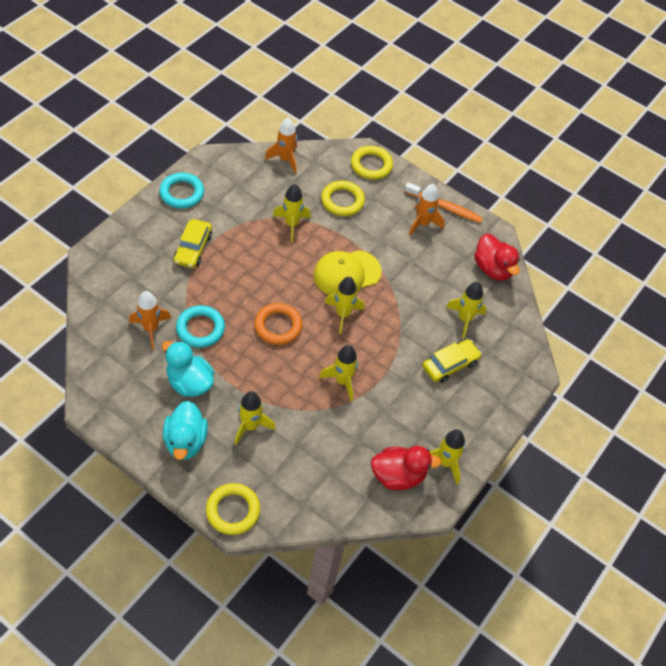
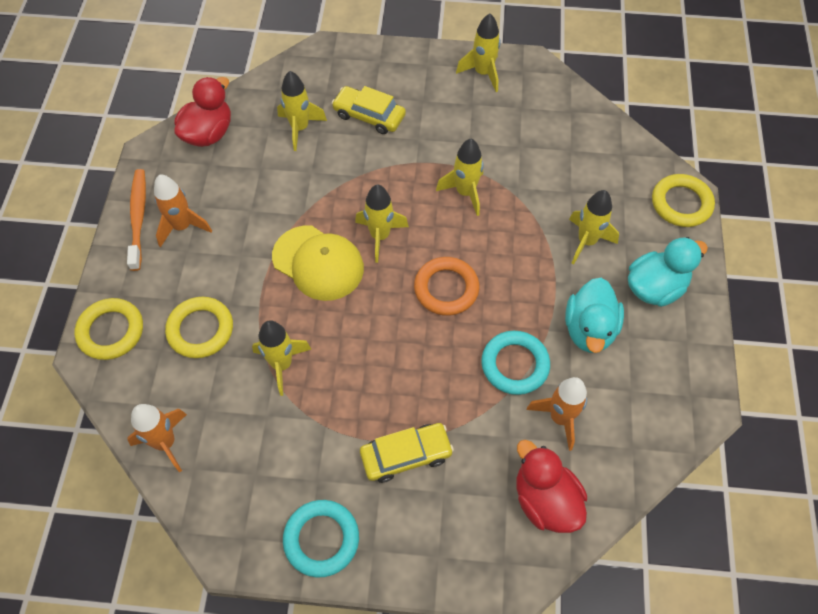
camera: 115 degrees left, 5 degrees up
(398, 475) = (527, 100): red duck -> red duck (545, 500)

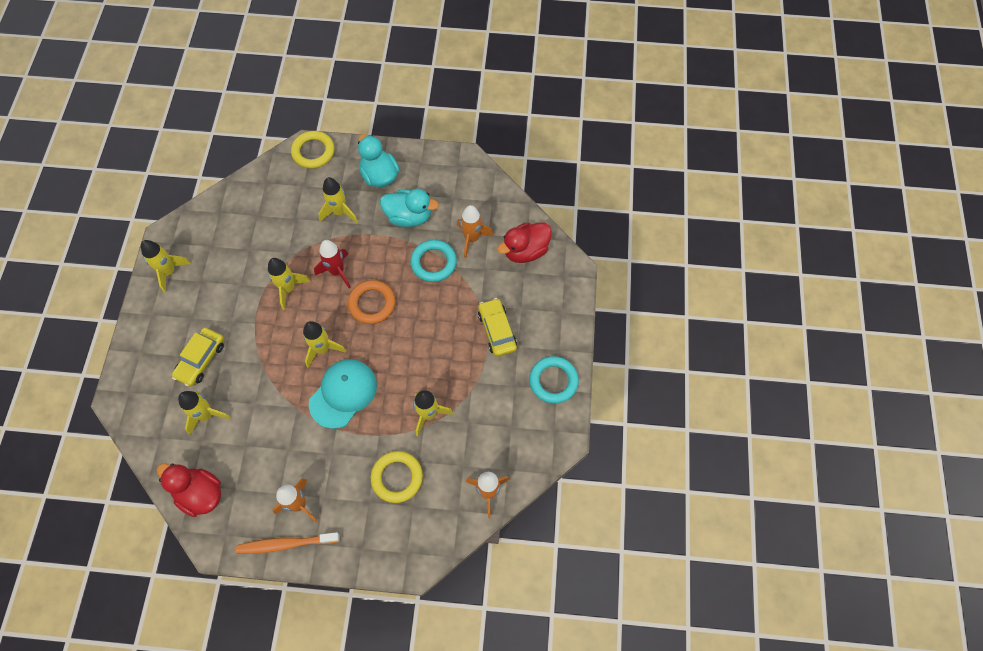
camera: 90 degrees left, 5 degrees up
(111, 331) = (395, 549): yellow ring -> none
(318, 263) = (343, 393): yellow cap -> turquoise cap
(493, 245) = (337, 272): none -> red rocket

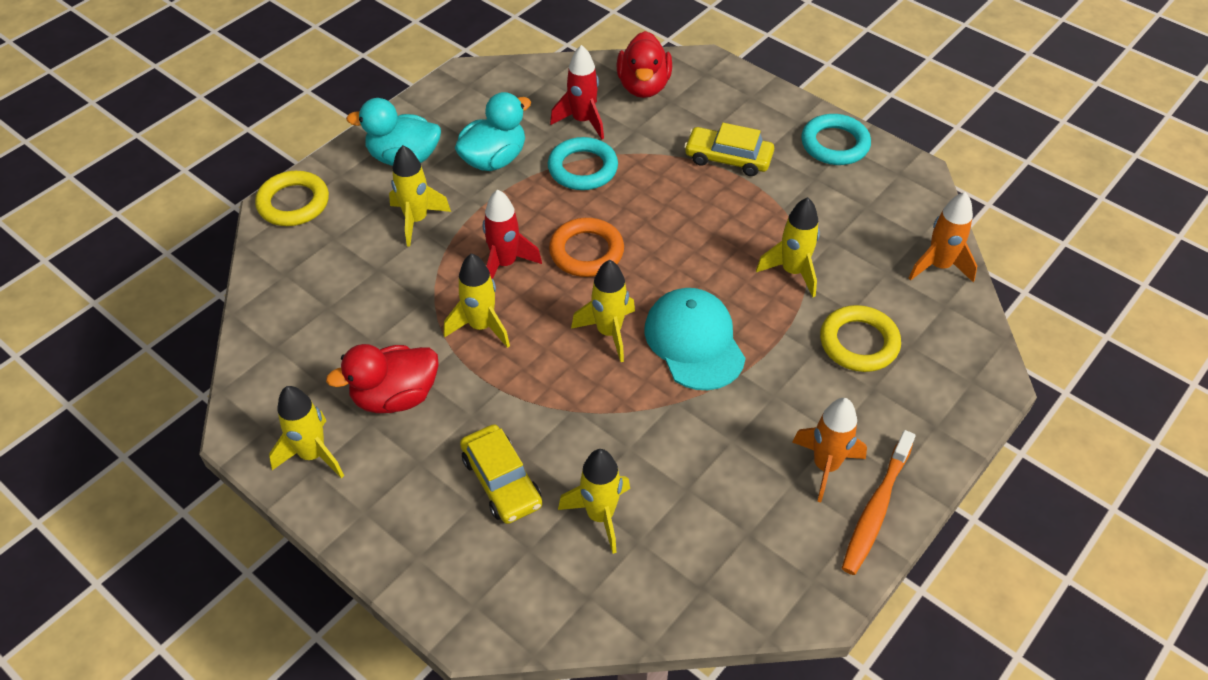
camera: 55 degrees left, 15 degrees down
(200, 494) = (725, 582): red duck -> red duck (395, 397)
(471, 239) = (582, 121): orange rocket -> red rocket

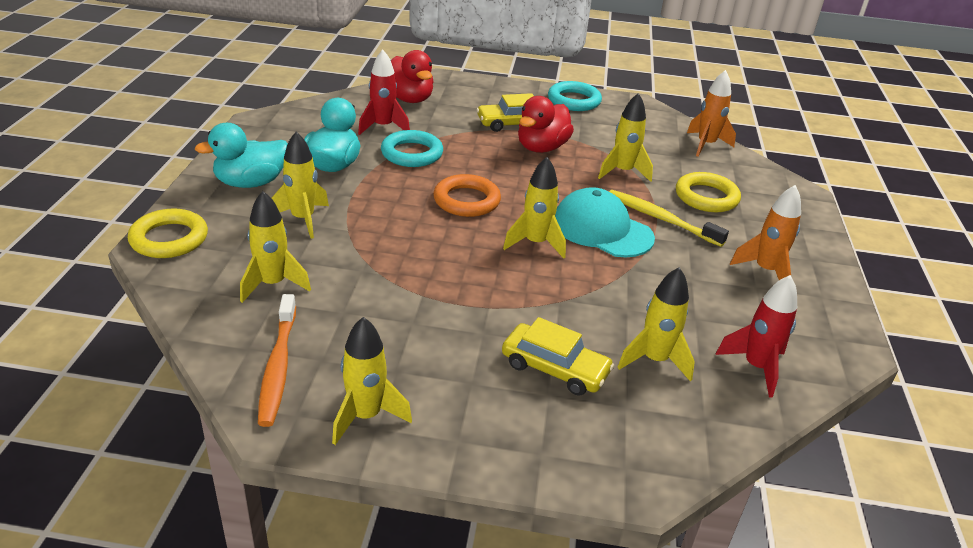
camera: 35 degrees left, 15 degrees down
(395, 397) = (403, 344): red duck -> red duck (541, 148)
(481, 326) = (430, 271): yellow rocket -> yellow rocket (273, 284)
(505, 264) = (409, 226): red rocket -> red rocket (756, 367)
(774, 352) = (661, 219): none -> yellow toothbrush
(876, 509) = (822, 283): orange toothbrush -> orange toothbrush (278, 366)

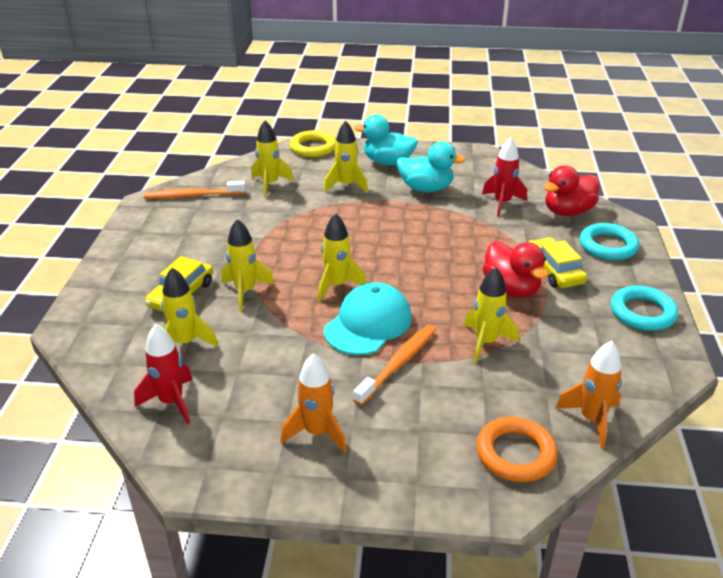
camera: 90 degrees right, 0 degrees up
(251, 183) = (388, 162): turquoise duck -> turquoise duck turned 45 degrees counterclockwise
(366, 416) = (148, 226): yellow rocket -> yellow rocket (245, 291)
(412, 153) = (462, 220): turquoise ring -> turquoise ring (608, 246)
(466, 201) = (394, 250): orange ring -> orange ring (515, 453)
(541, 148) = (511, 289): red duck -> red duck turned 150 degrees counterclockwise
(661, 219) = (398, 364): yellow toothbrush -> orange toothbrush
(706, 197) = (455, 404): yellow ring -> none

